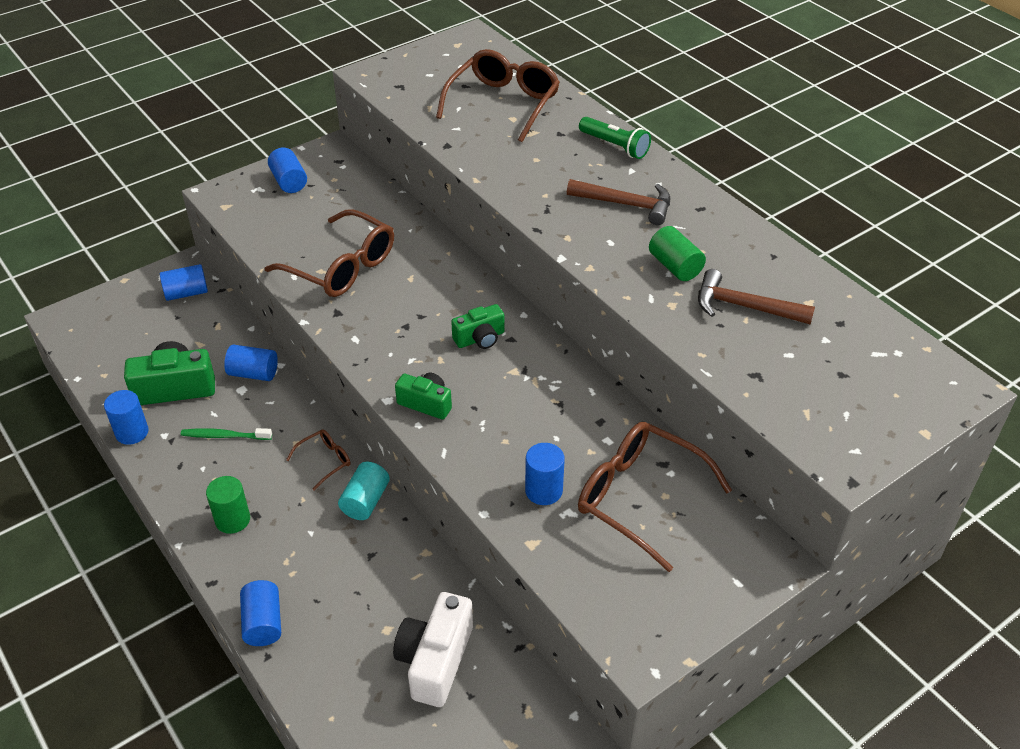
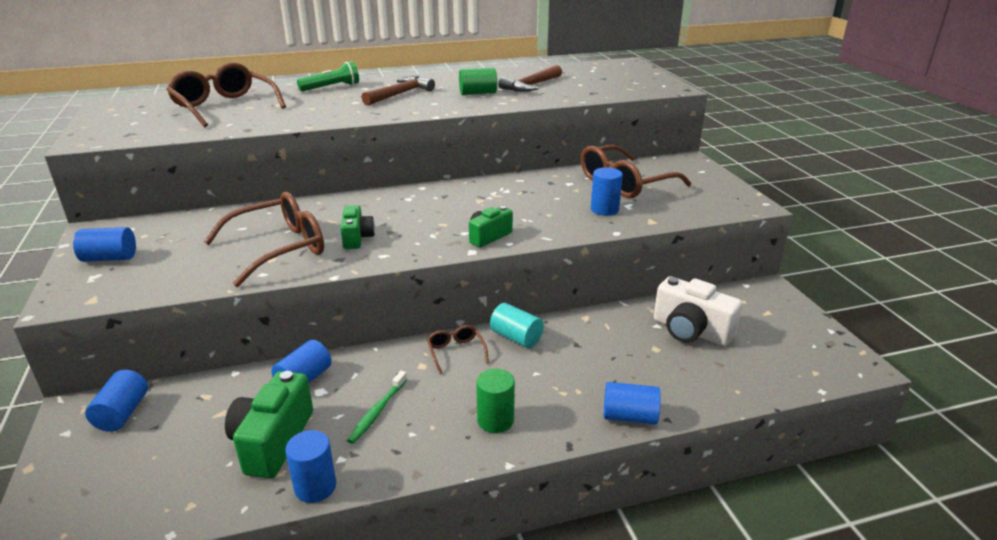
camera: 70 degrees left, 15 degrees down
(480, 338) = (433, 206): green camera -> green camera (357, 238)

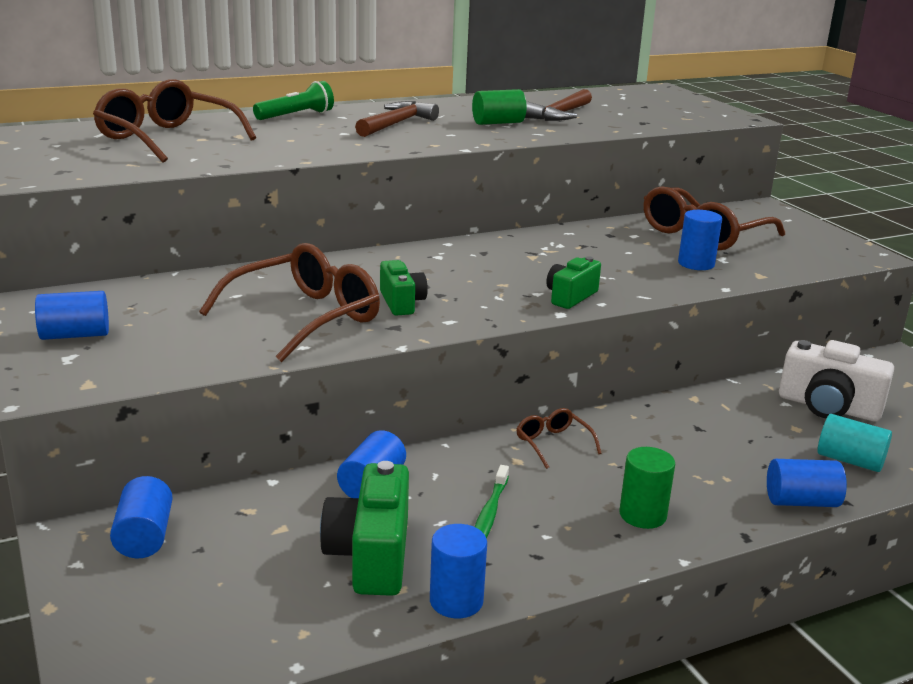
camera: 10 degrees left, 5 degrees down
(516, 337) = (620, 424): turquoise cylinder -> turquoise cylinder (850, 460)

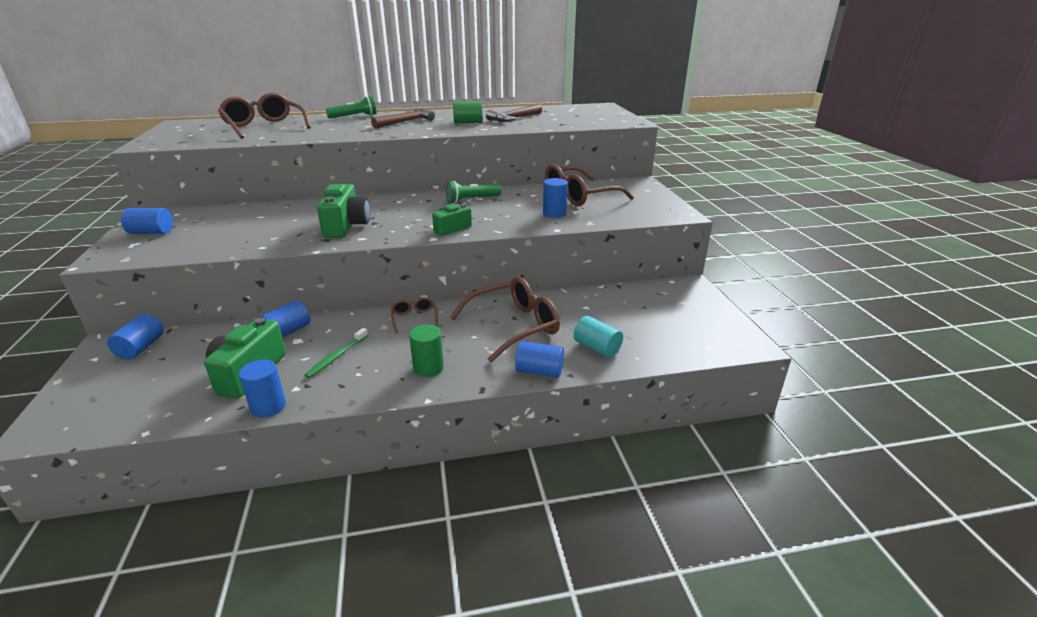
camera: 15 degrees right, 5 degrees up
(306, 317) = (283, 231): brown glasses -> brown glasses (514, 326)
(401, 302) = (346, 226): green camera -> green camera, size x1.64
(550, 248) = (472, 200): none -> green flashlight
(828, 407) = (613, 312): white camera -> none

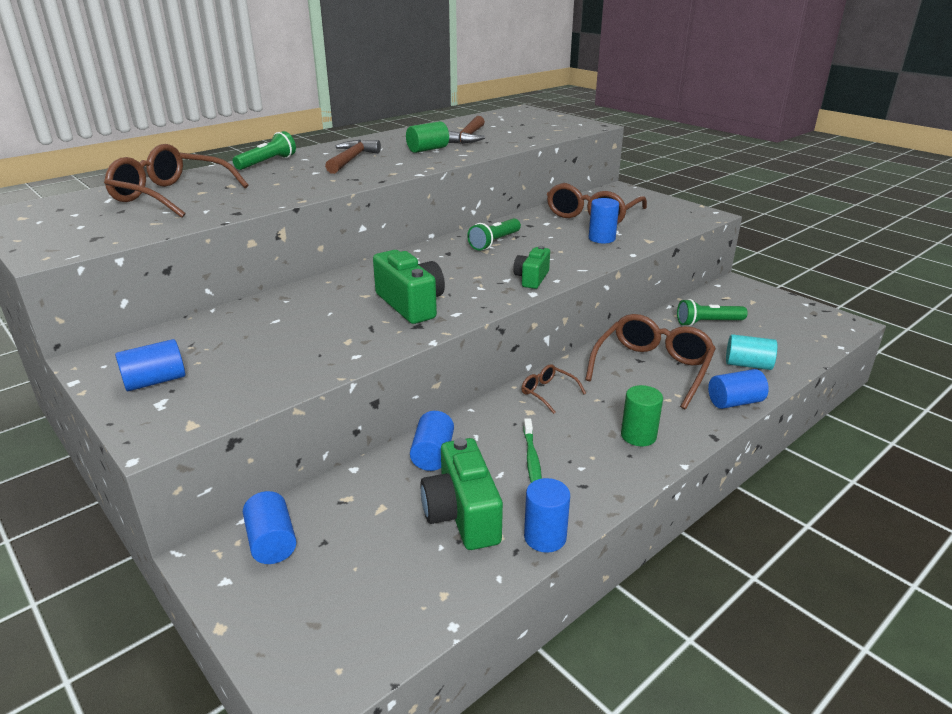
camera: 30 degrees left, 0 degrees up
(614, 307) = (708, 323): none -> green flashlight

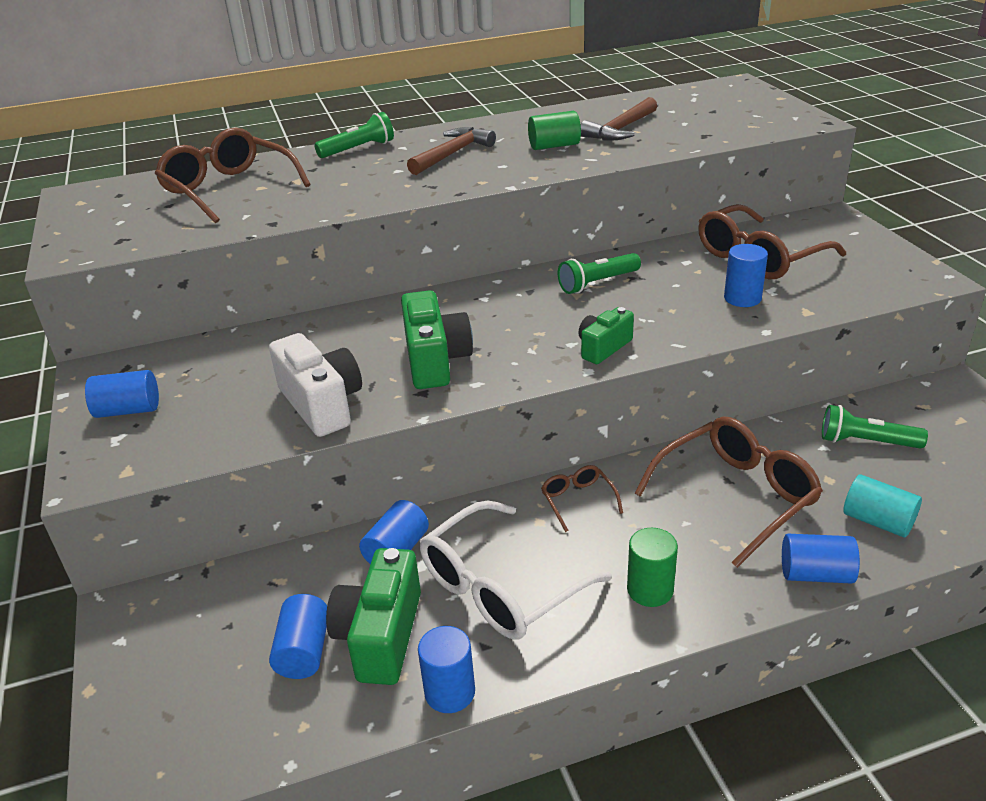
camera: 25 degrees right, 5 degrees up
(272, 542) = (183, 611): blue cylinder -> blue cylinder (304, 651)
(339, 347) = (321, 404): none -> white camera
(532, 459) = (500, 587): green toothbrush -> white glasses

